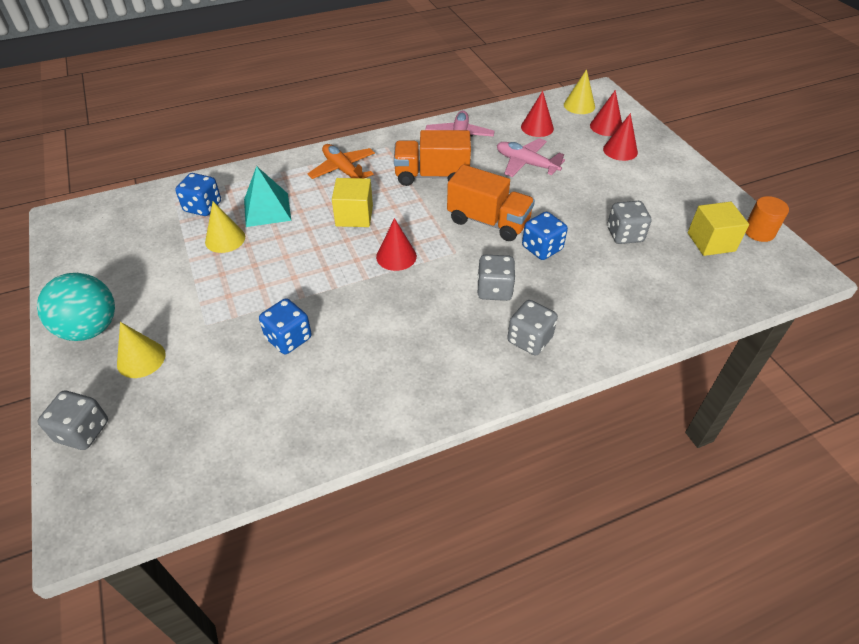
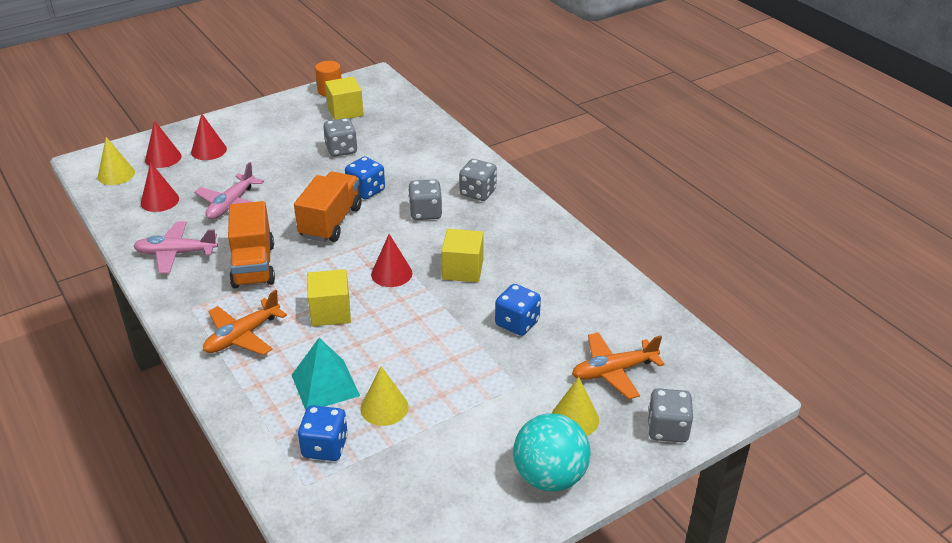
camera: 100 degrees left, 10 degrees down
(183, 405) = (613, 371): none -> orange plane
(387, 308) = (463, 269): none -> yellow cube

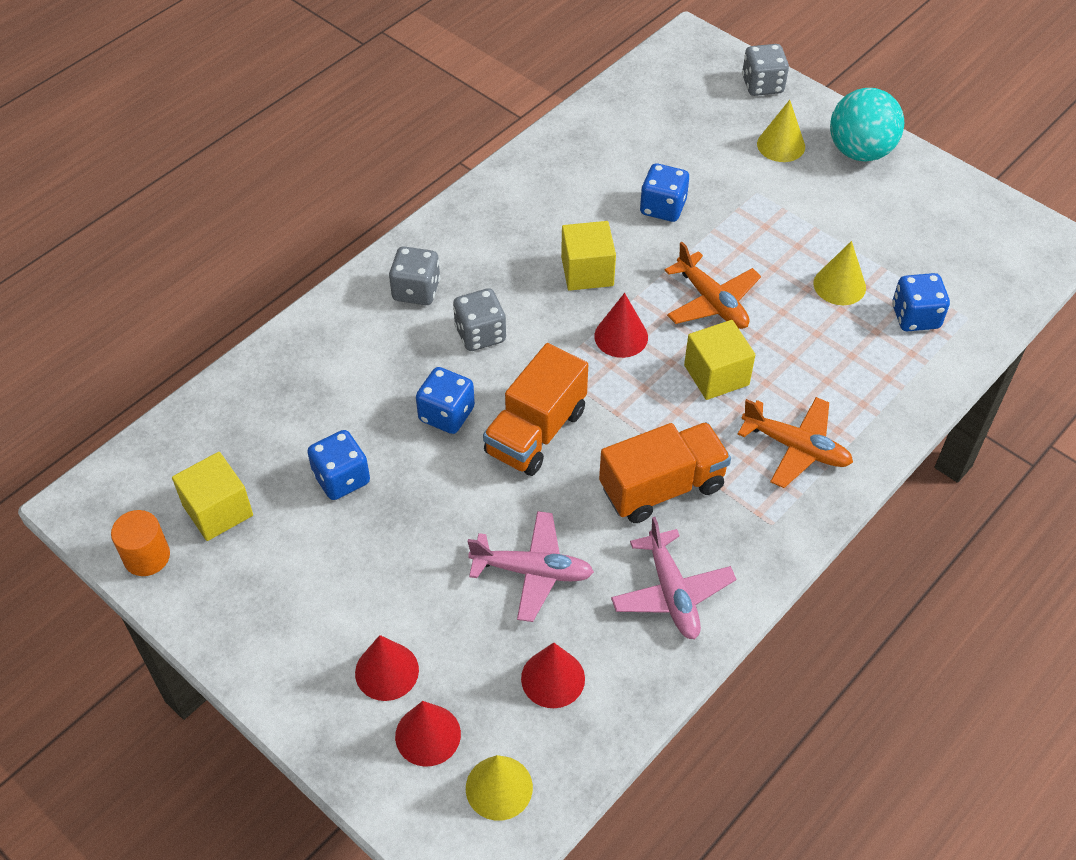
camera: 105 degrees left, 15 degrees up
(325, 385) = (833, 343): turquoise pyramid -> none
(331, 222) = (536, 432): orange truck -> orange truck turned 60 degrees counterclockwise
(341, 150) = (341, 478): grey dice -> blue dice
(613, 371) = (703, 127): orange plane -> orange plane (711, 302)

